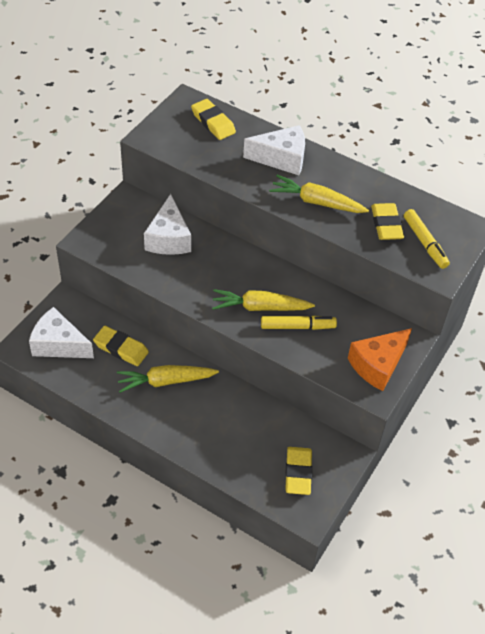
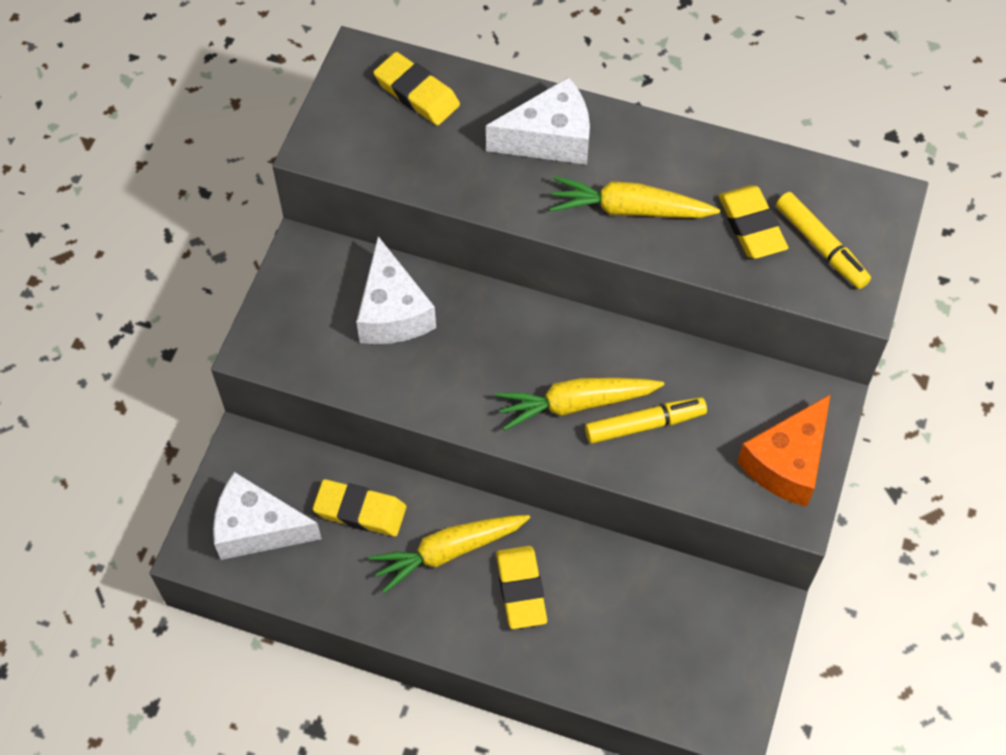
camera: 10 degrees left, 10 degrees up
(298, 473) = (698, 658): yellow eraser -> yellow eraser (521, 589)

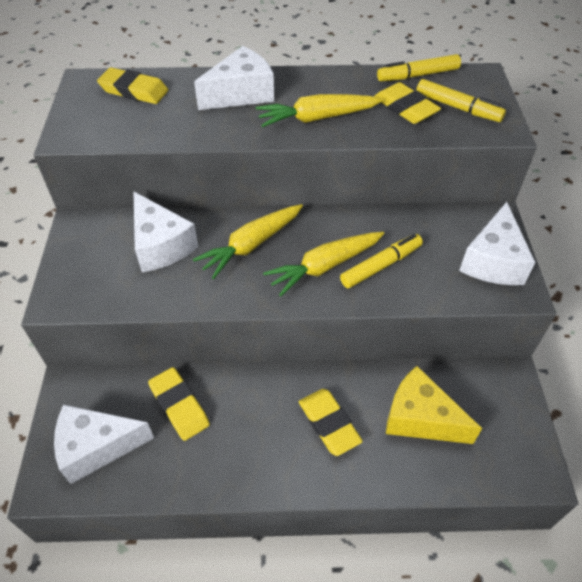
camera: 20 degrees left, 10 degrees down
(360, 511) = (179, 406): yellow eraser -> yellow eraser turned 60 degrees clockwise
(449, 551) = (261, 414): yellow carrot -> yellow carrot (251, 245)
(629, 619) = (420, 418): none -> yellow cheese
(787, 463) = (493, 261): orange cheese -> white cheese
(798, 173) = (418, 75): none -> yellow marker

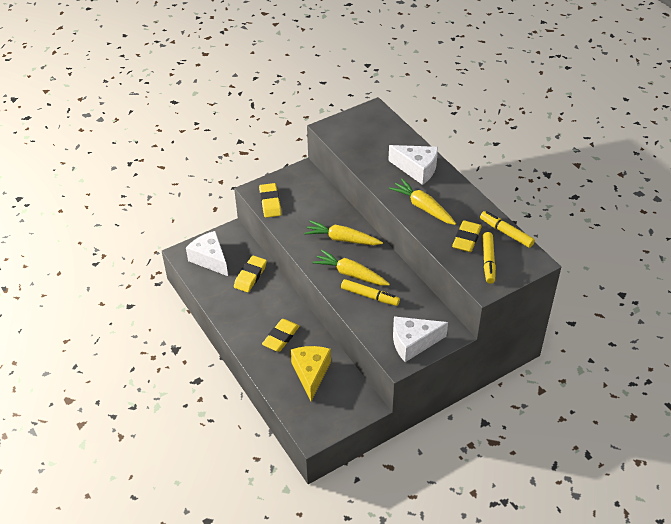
camera: 60 degrees right, 5 degrees down
(134, 91) = (382, 130): yellow eraser -> yellow eraser (270, 203)
(161, 245) = (315, 206): white cheese -> none

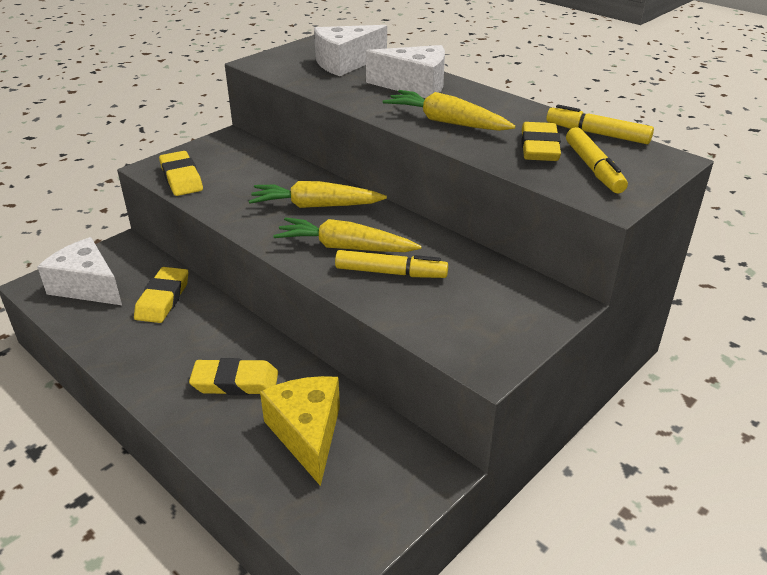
camera: 15 degrees left, 10 degrees down
(281, 337) = (235, 382): yellow eraser -> yellow eraser turned 75 degrees clockwise
(413, 343) = (500, 330): white cheese -> white cheese (345, 63)

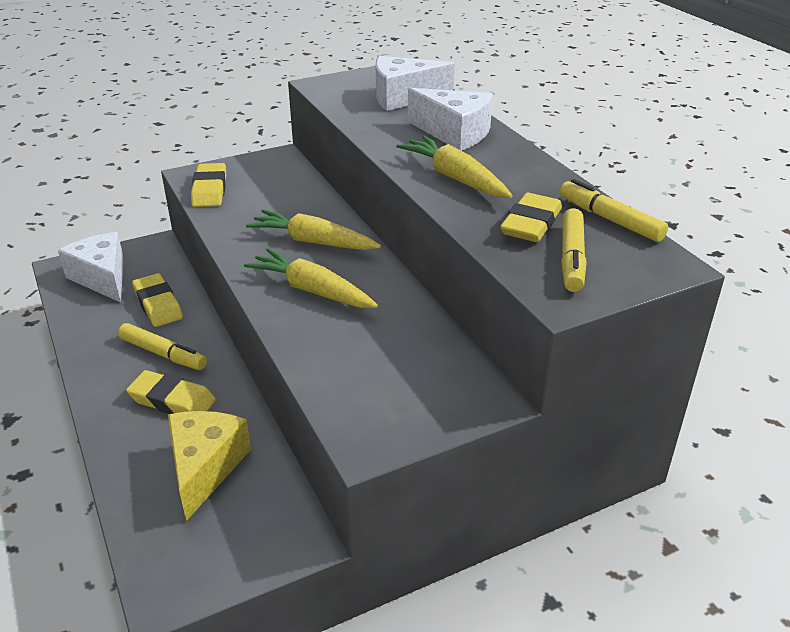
camera: 20 degrees right, 0 degrees up
(163, 299) = (158, 304): yellow eraser -> yellow eraser turned 60 degrees counterclockwise
(391, 273) = (337, 326): yellow marker -> yellow marker (163, 354)

